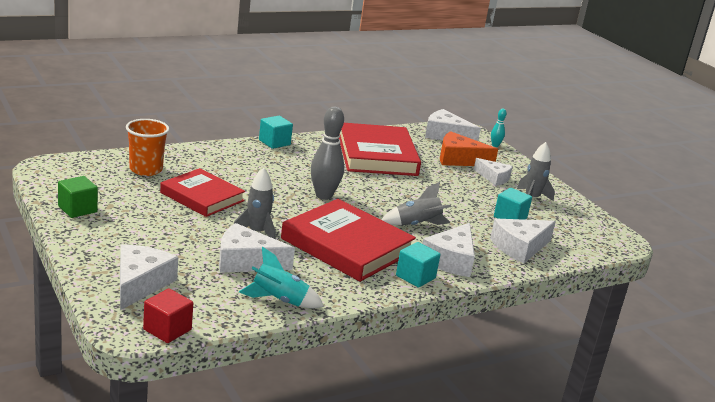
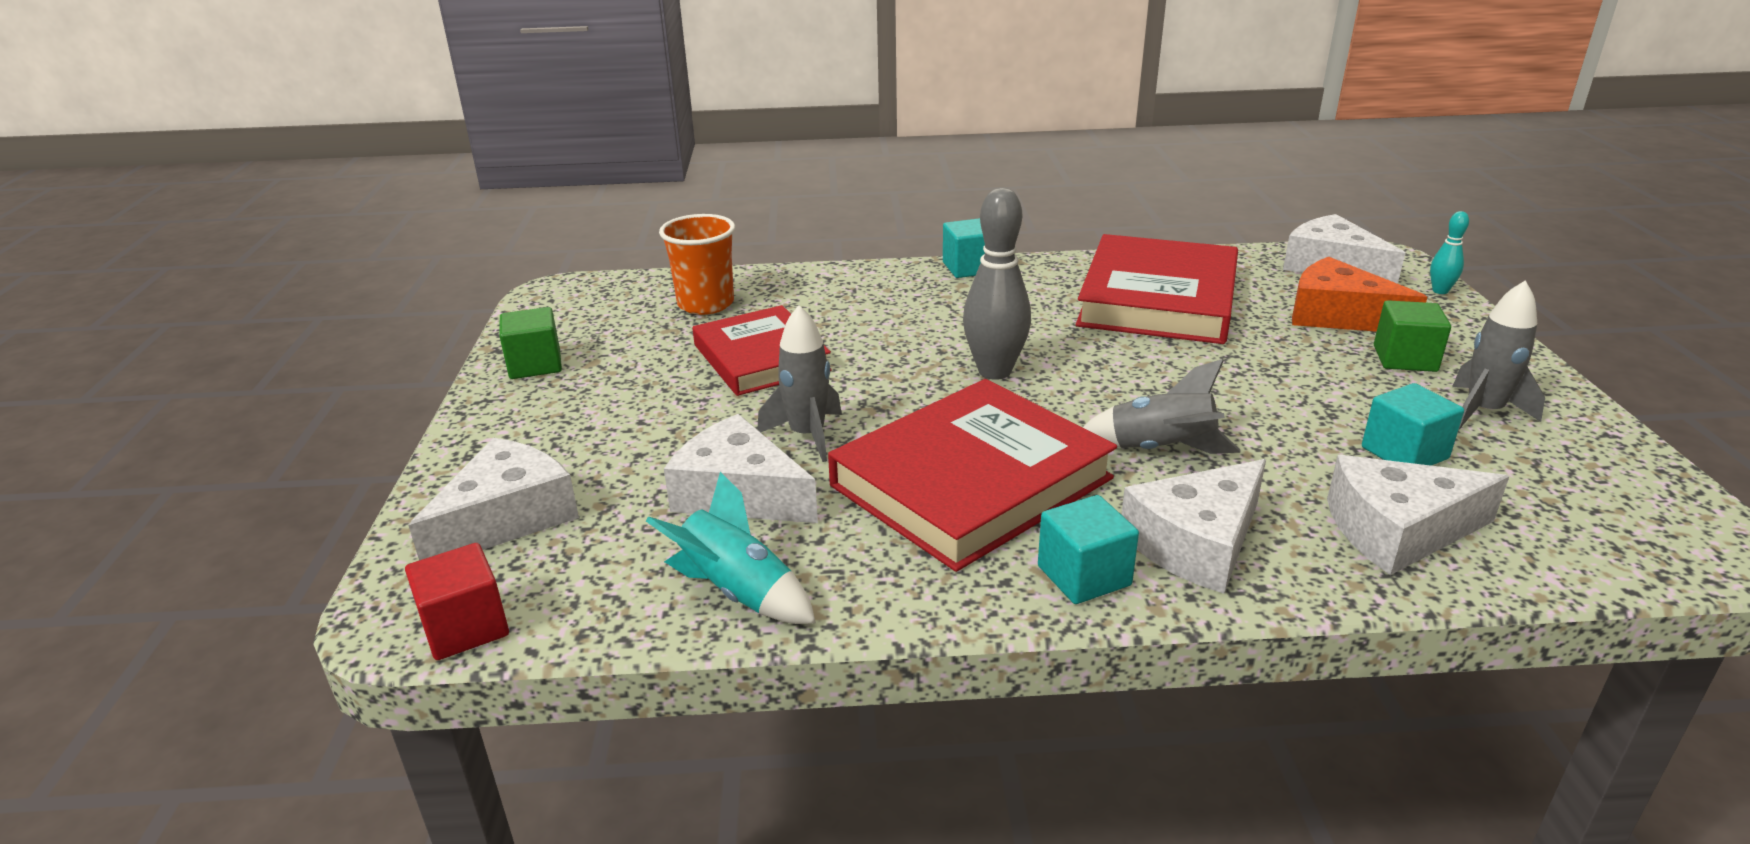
camera: 30 degrees right, 5 degrees up
(347, 246) = (971, 482): red book -> red book turned 75 degrees clockwise
(494, 178) = (1405, 359): white cheese -> green cube

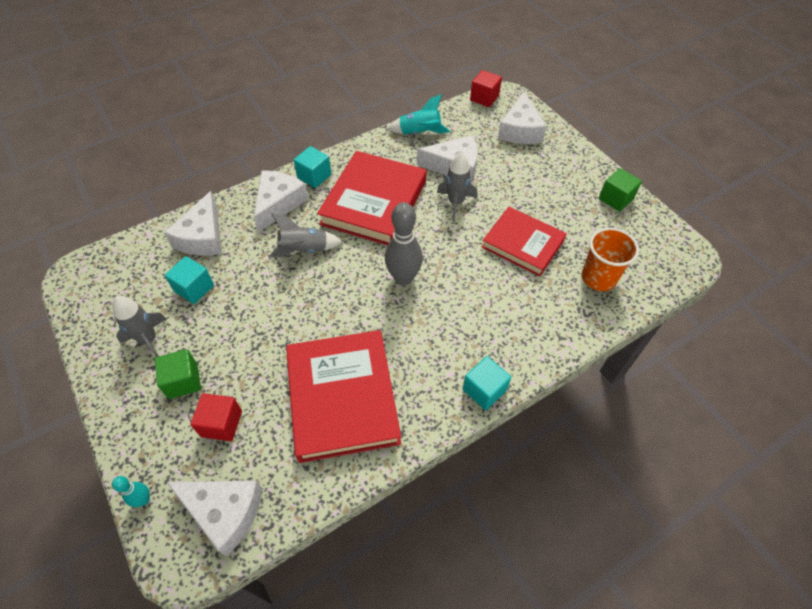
camera: 150 degrees right, 25 degrees up
(1338, 316) = (221, 423): orange cheese -> red cube
(1397, 531) = (203, 237): white cheese -> white cheese turned 135 degrees clockwise

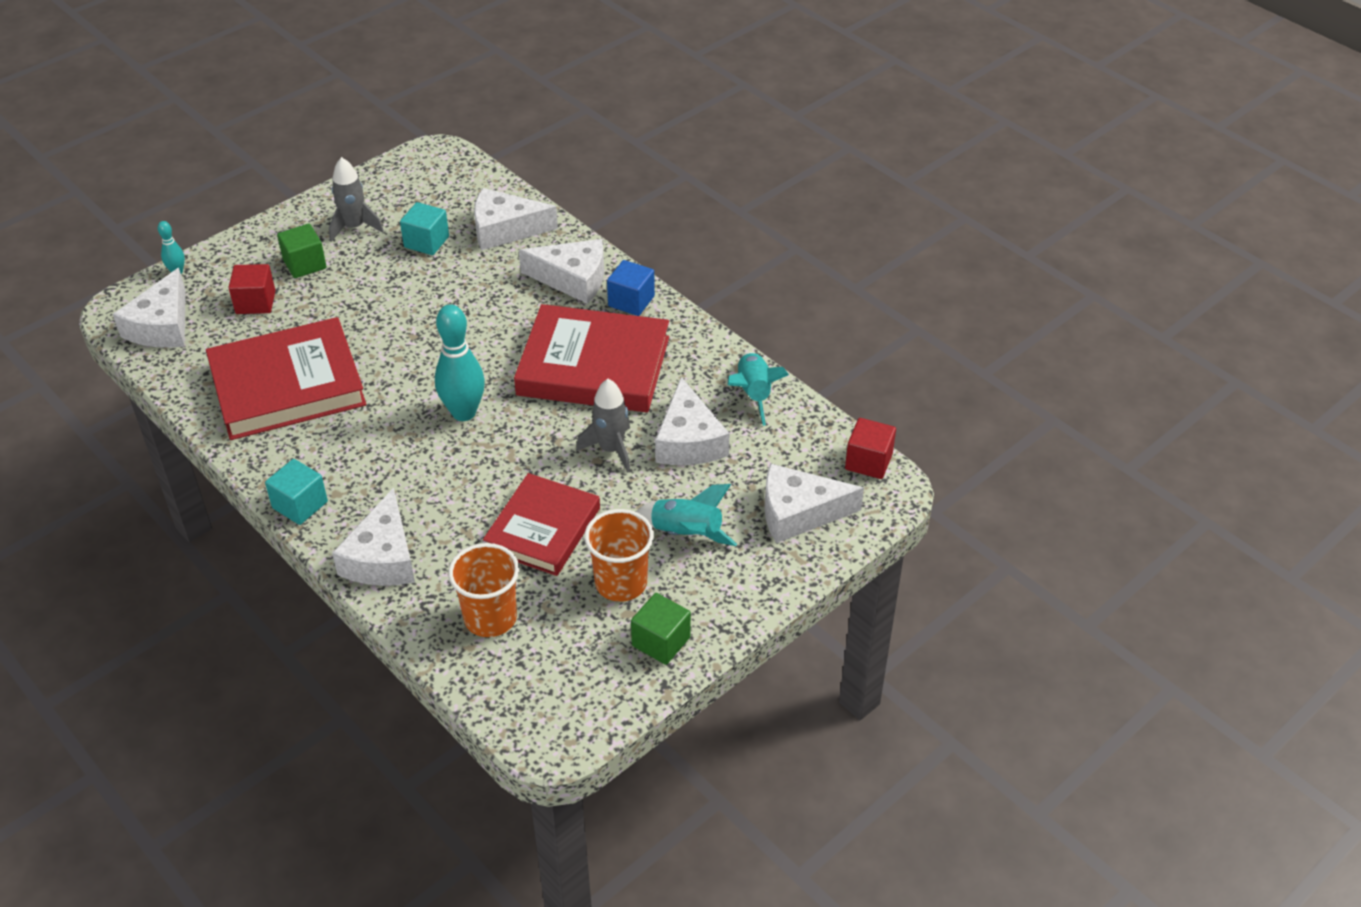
camera: 80 degrees right, 10 degrees down
(304, 250) = (498, 316): grey rocket -> none
(314, 176) = (631, 301): turquoise cube -> blue cube
(403, 278) = (464, 412): grey bowling pin -> turquoise bowling pin
(532, 177) = (686, 534): none -> turquoise rocket
(543, 336) = (382, 558): none -> white cheese
(570, 211) = (621, 583): none -> orange cup

